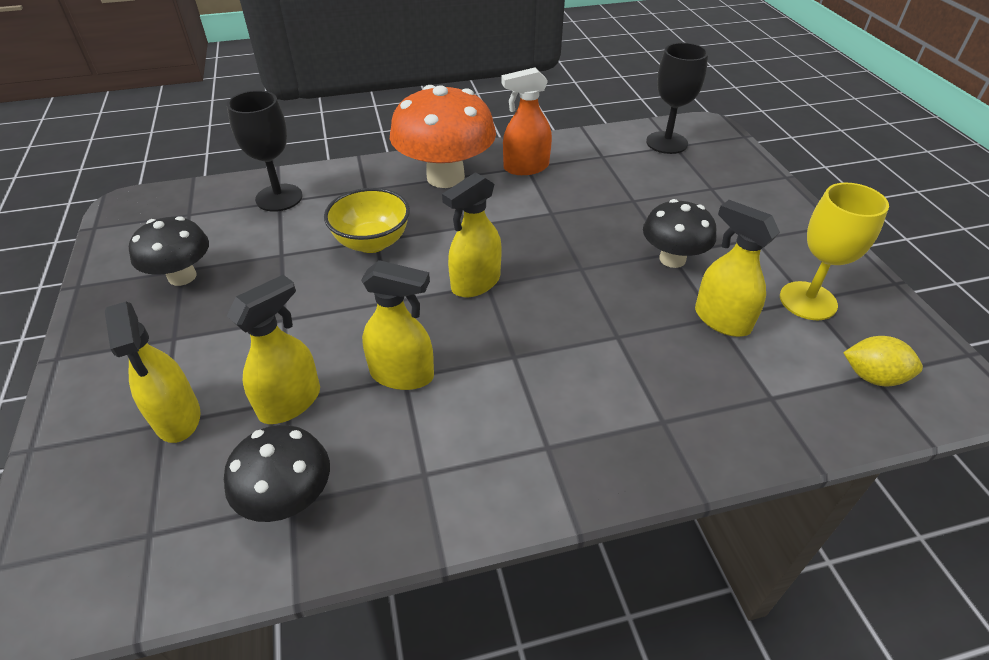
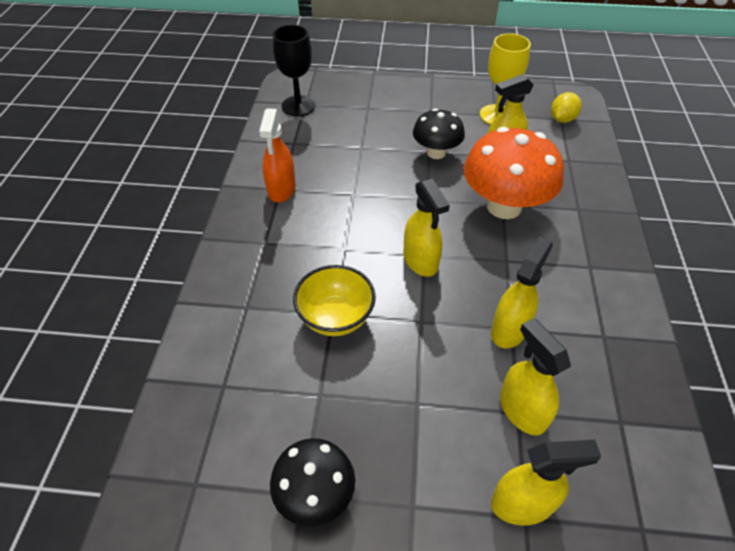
camera: 70 degrees left, 5 degrees up
(279, 198) = (216, 385): black goblet -> none
(289, 499) = (618, 423): black mushroom -> none
(445, 177) = (263, 244): orange mushroom -> orange mushroom (504, 206)

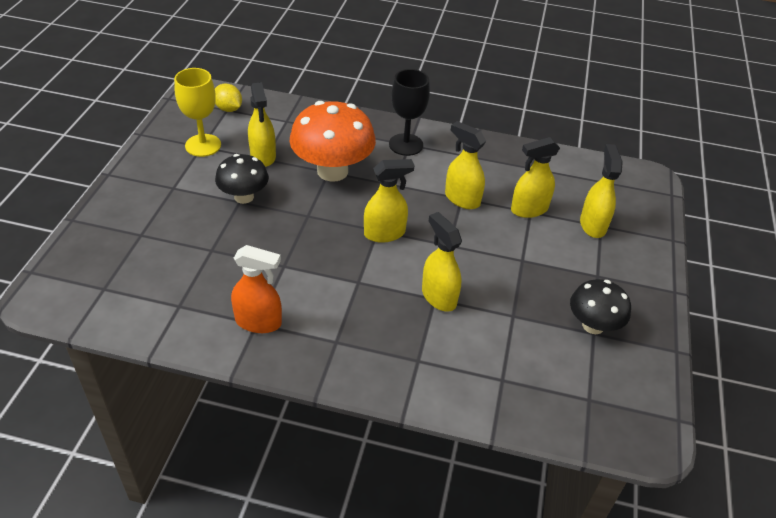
camera: 85 degrees left, 5 degrees down
(298, 106) = (105, 295): black goblet -> black goblet (406, 144)
(336, 317) = (438, 296): yellow bowl -> yellow spray bottle

